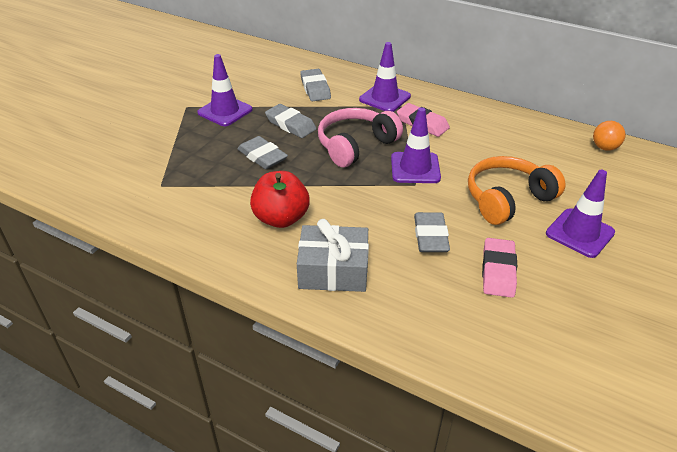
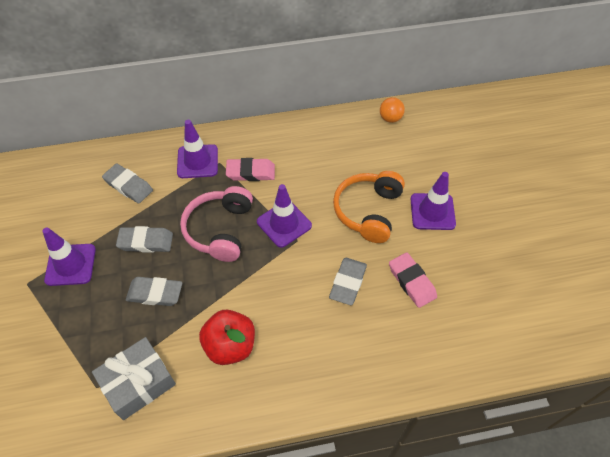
camera: 40 degrees left, 15 degrees up
(333, 270) = (311, 364): grey gift -> grey gift (138, 383)
(430, 236) = (347, 283): grey eraser -> grey eraser turned 60 degrees clockwise

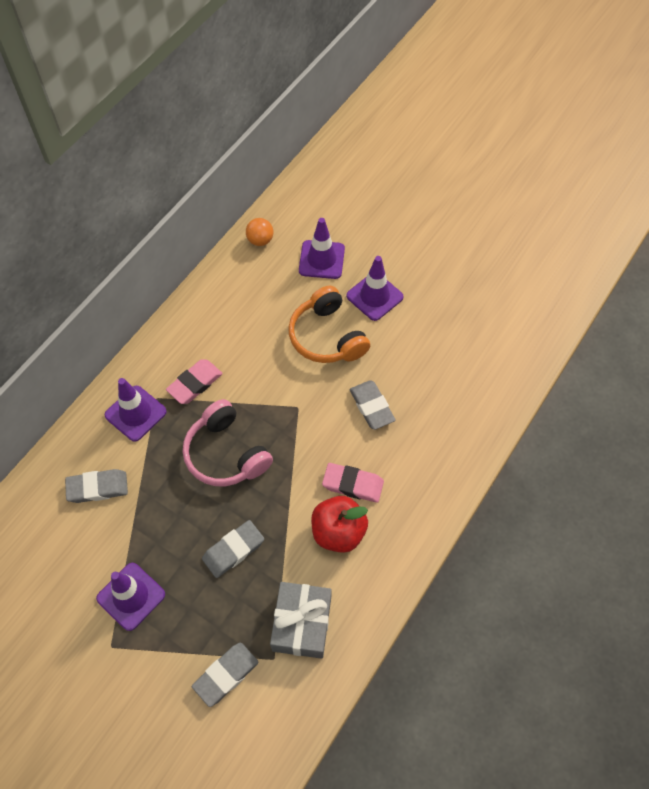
camera: 45 degrees left, 5 degrees up
(146, 242) = (174, 519): grey eraser -> grey eraser (226, 675)
(284, 223) = (272, 403): purple traffic cone -> purple traffic cone (321, 260)
(412, 282) = (415, 365): pink eraser -> pink eraser (353, 484)

